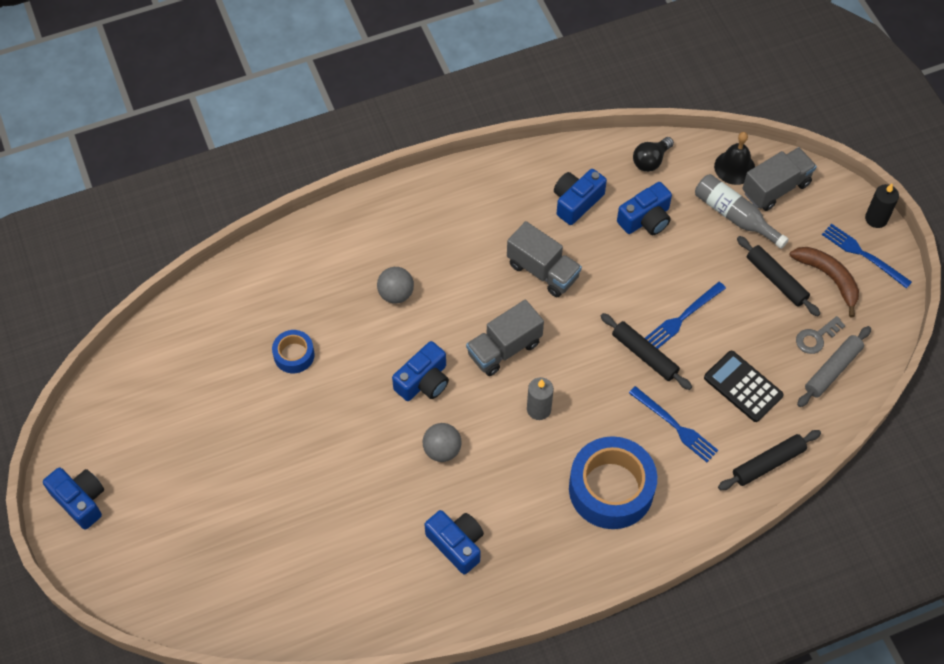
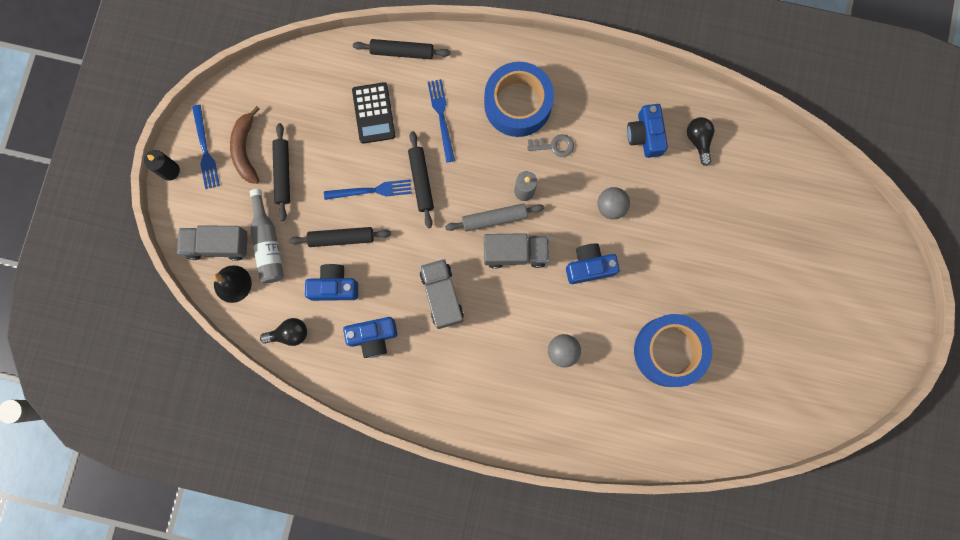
camera: 145 degrees left, 20 degrees up
(80, 500) = (884, 337): blue camera -> none
(294, 355) = (669, 351): blue tape -> blue tape, size x2.00
(396, 575) = (698, 141): none -> black light bulb
(674, 260) = (341, 238): none -> black rolling pin
(816, 337) = (294, 113): grey key -> grey key (554, 146)
(832, 370) = (304, 84): grey rolling pin -> grey rolling pin (494, 219)

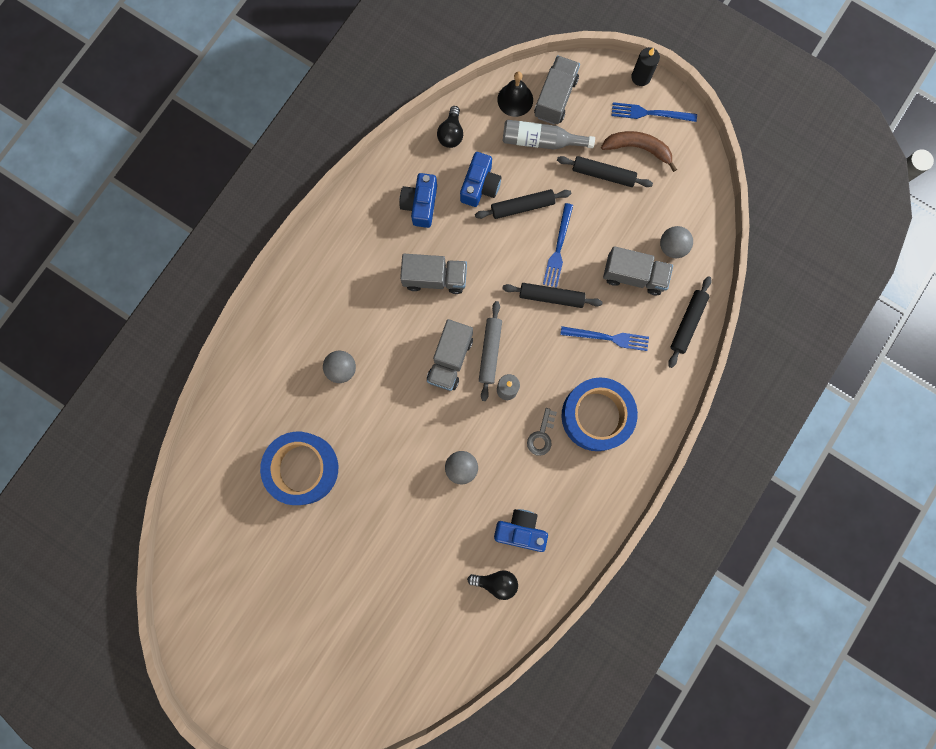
camera: 110 degrees right, 0 degrees up
(333, 88) = (672, 247): none -> grey ball
(341, 238) = (522, 206): black rolling pin -> black rolling pin turned 60 degrees clockwise
(374, 113) = (634, 275): black calculator -> grey truck
(589, 266) = (411, 424): blue camera -> none

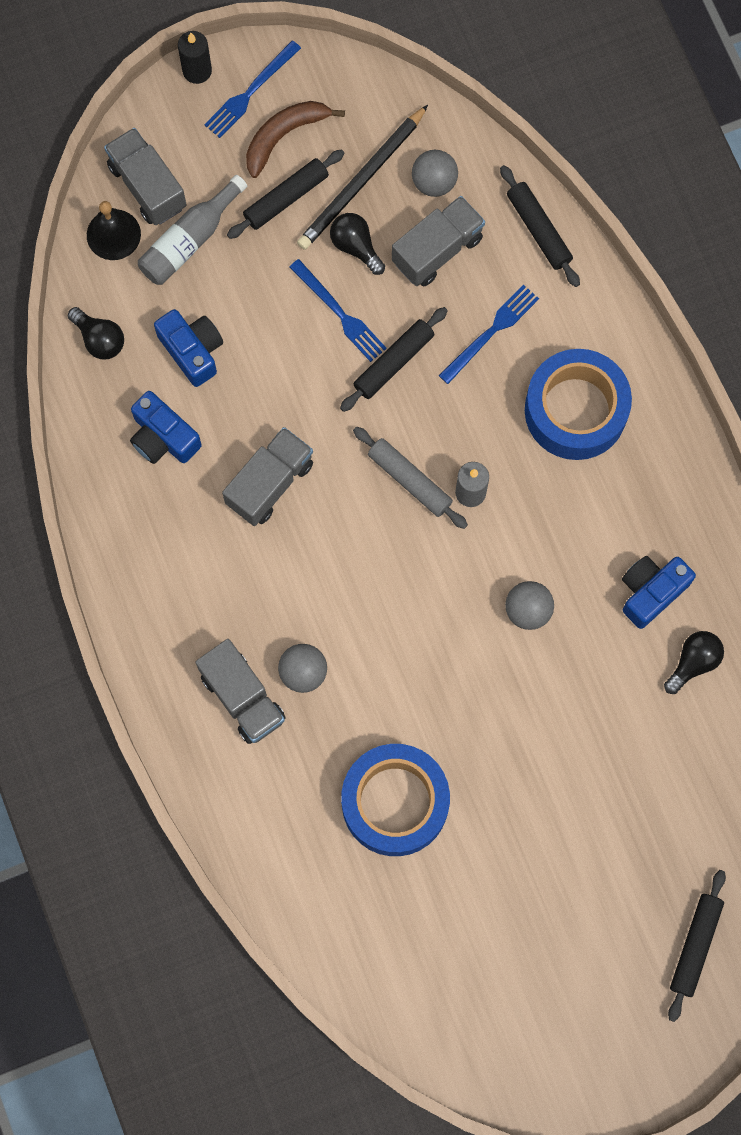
camera: 55 degrees left, 5 degrees down
(450, 359) = (385, 533): grey truck -> grey truck (243, 697)
(522, 206) = (256, 319): black rolling pin -> black rolling pin (695, 945)
(541, 435) = (555, 490): grey key -> none
(603, 230) = (356, 246): none -> black light bulb
(643, 207) = (361, 181): none -> black pencil

